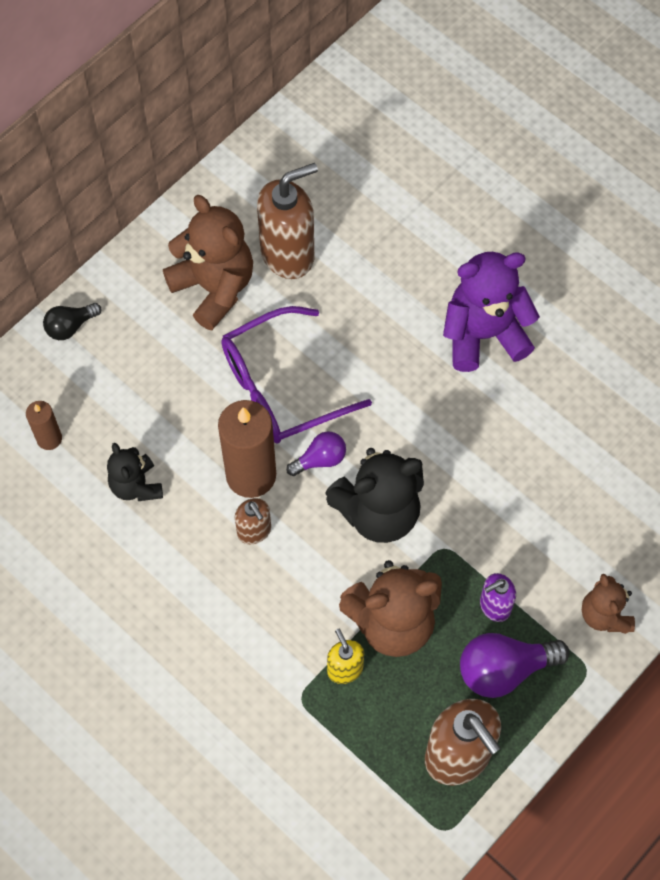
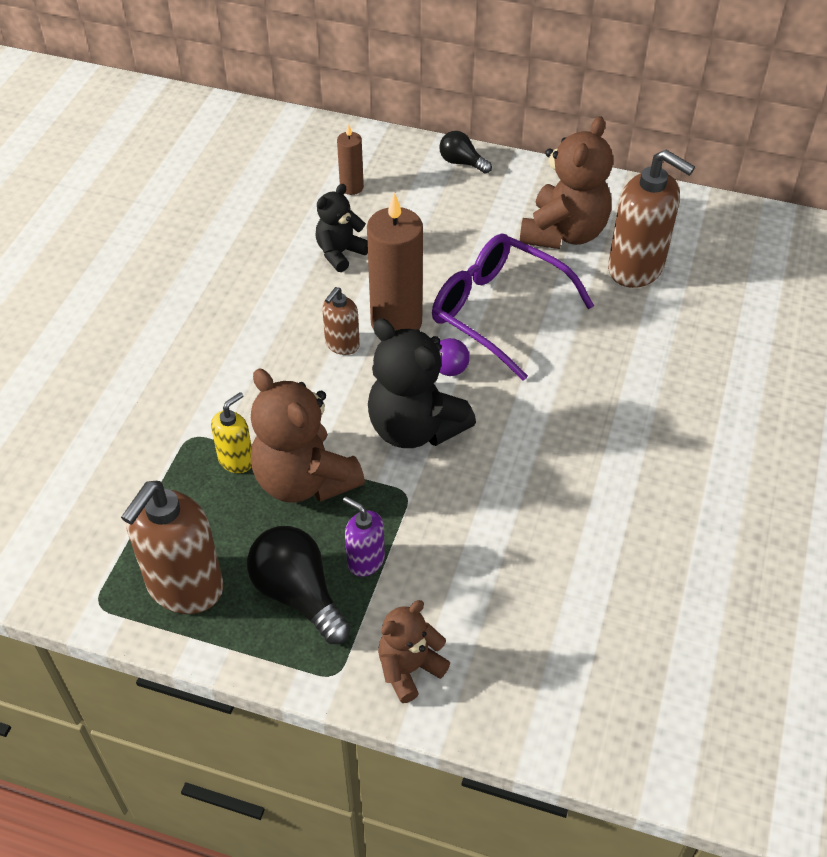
camera: 65 degrees right, 15 degrees down
(483, 335) = (665, 443): purple teddy bear -> none
(504, 669) = (298, 594): purple light bulb -> black light bulb

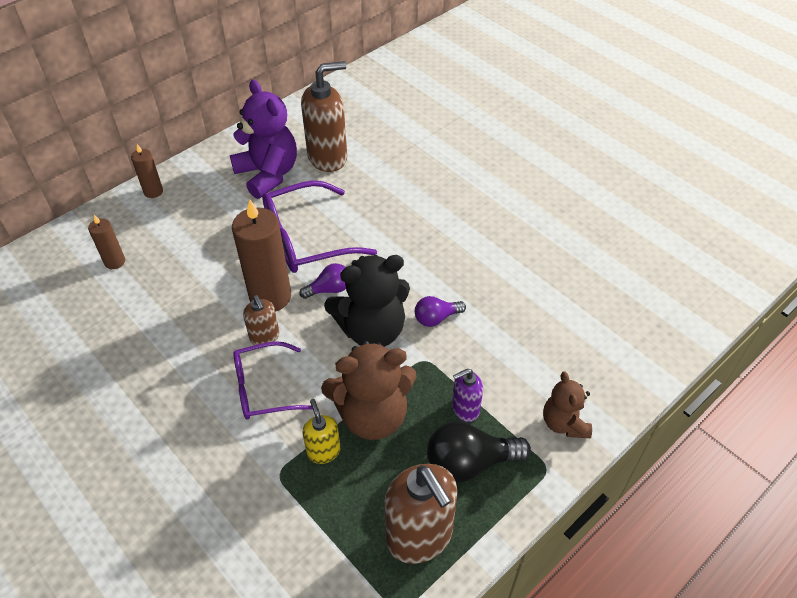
camera: 60 degrees left, 0 degrees up
(279, 376) = (263, 388): none -> purple glasses
(340, 253) = (175, 298): black teddy bear -> none
(461, 162) = (153, 191): black light bulb -> brown candle
(473, 478) = (436, 318): none -> purple light bulb
(564, 233) = (268, 174): brown teddy bear -> purple teddy bear

